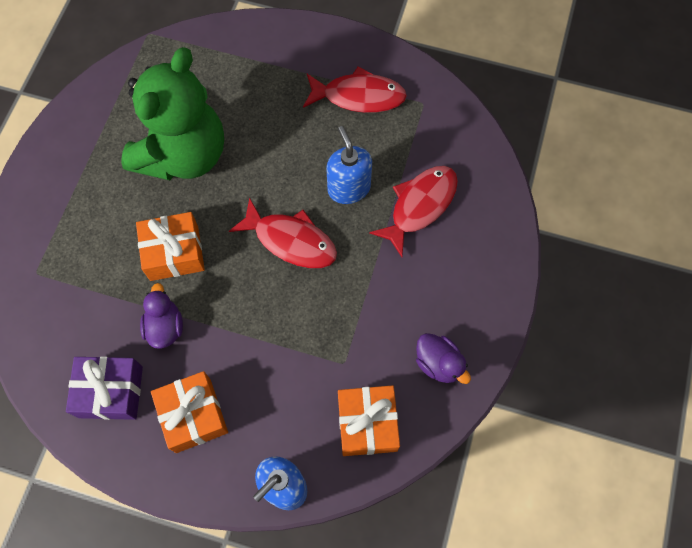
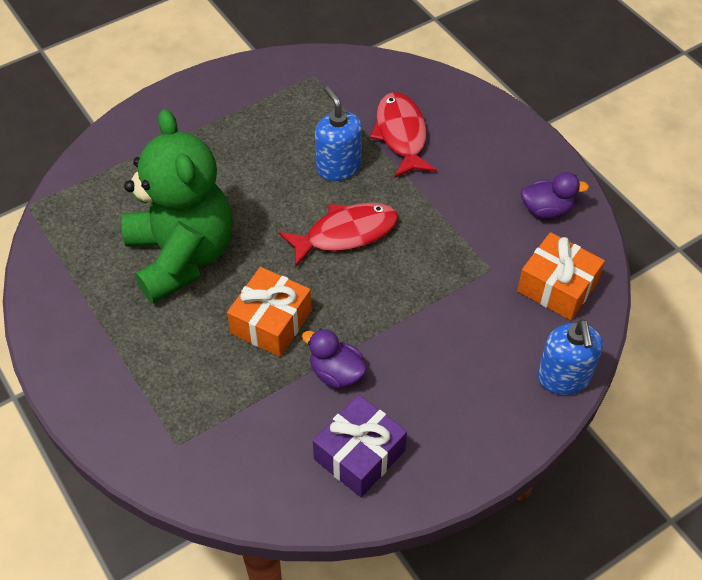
camera: 50 degrees left, 15 degrees down
(193, 415) = (441, 404): orange gift -> none
(349, 188) = (338, 167): blue soap dispenser -> blue soap dispenser turned 45 degrees clockwise
(359, 96) = (262, 108): red fish -> none

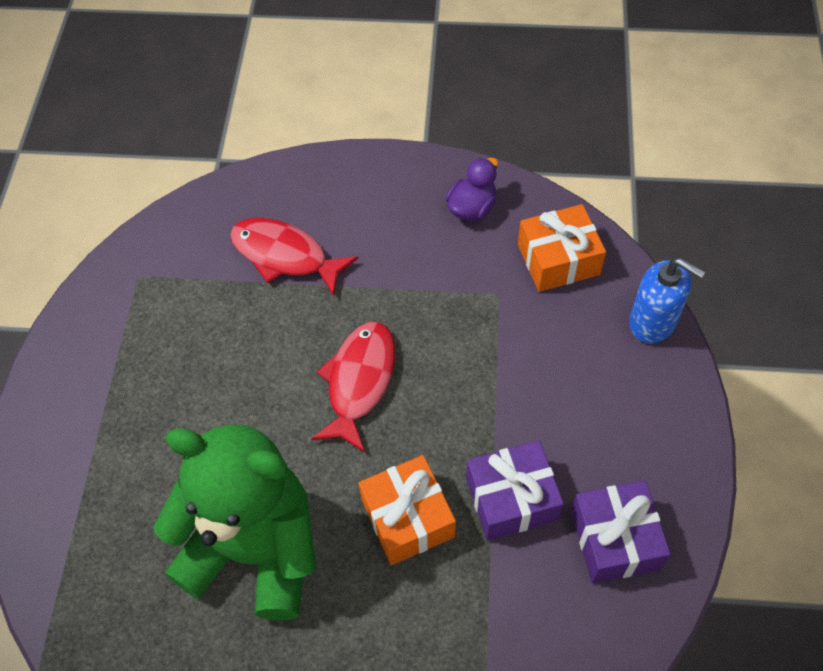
camera: 50 degrees left, 5 degrees up
(336, 373) = (511, 499): purple duck -> purple gift
(338, 167) = (274, 333): blue soap dispenser -> none

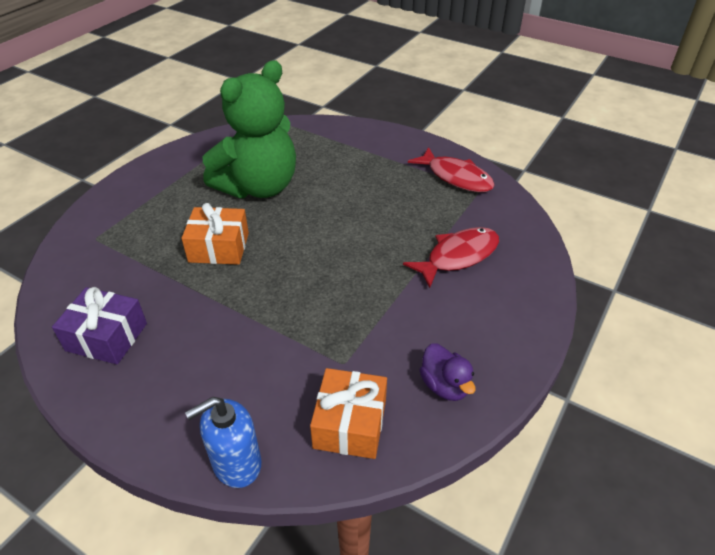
camera: 115 degrees right, 15 degrees down
(359, 382) = (327, 258): red fish -> red fish (456, 177)
(511, 499) = (184, 298): purple gift -> none

